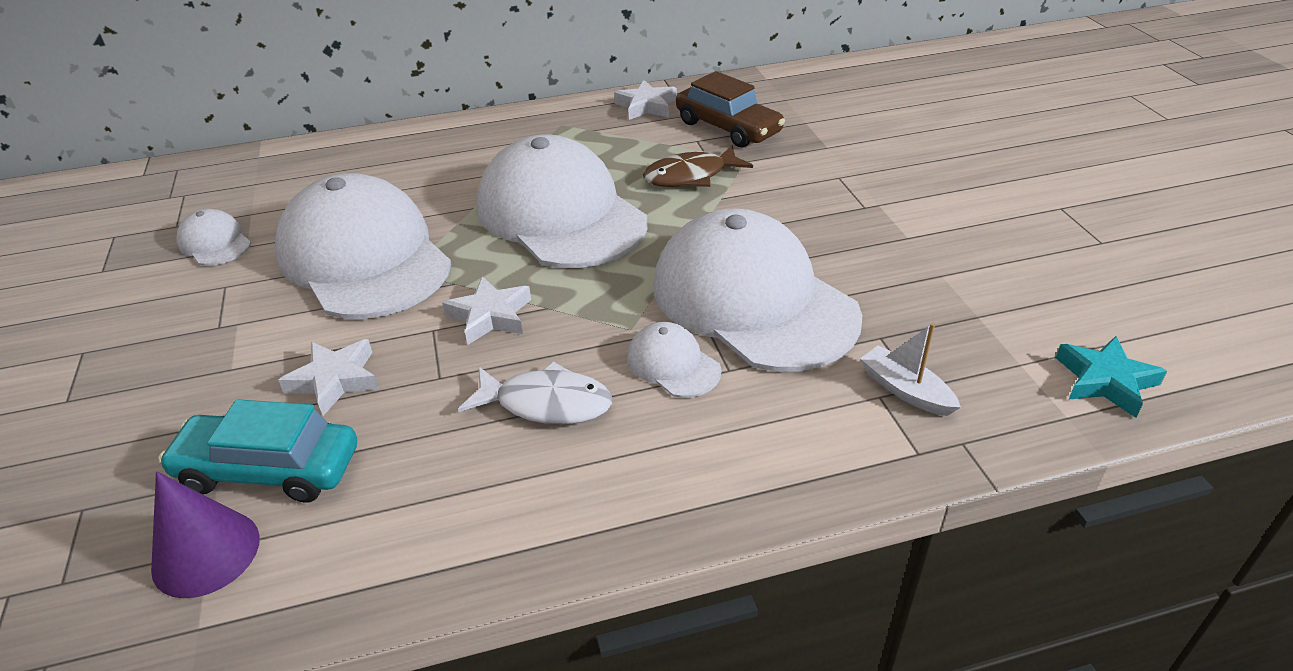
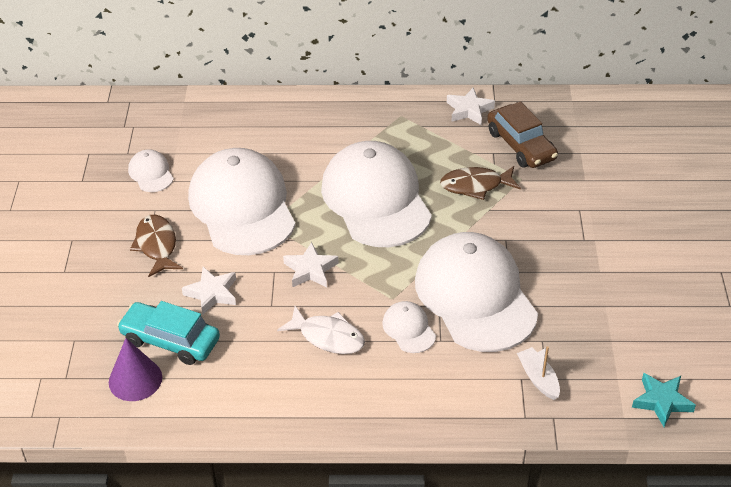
camera: 15 degrees right, 5 degrees up
(231, 332) = (157, 245): none -> brown fish

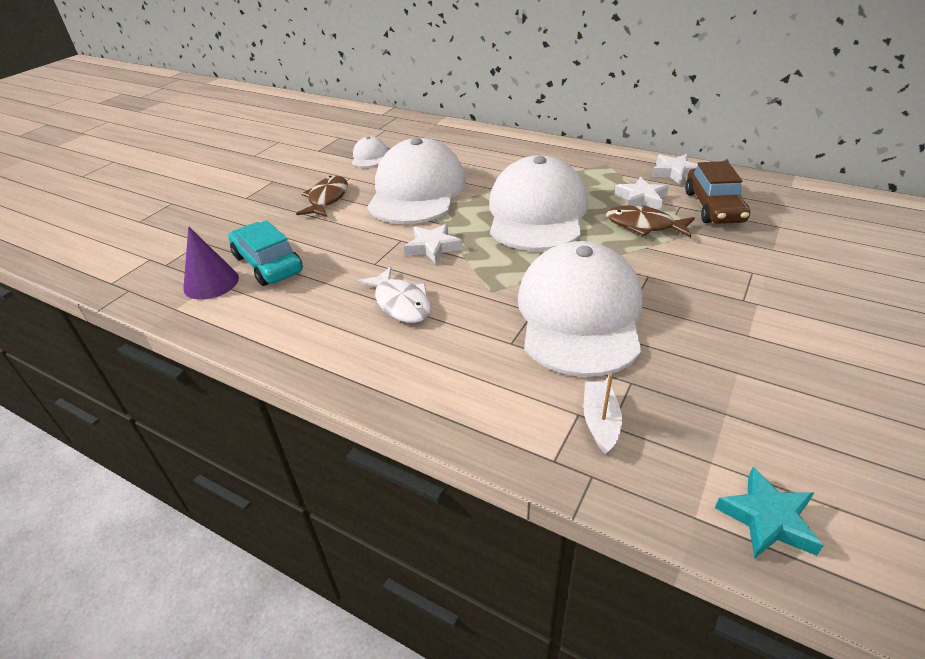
camera: 30 degrees right, 5 degrees down
(212, 293) = (335, 241): white star -> white star (641, 199)
(409, 329) = (485, 322): white cap -> none

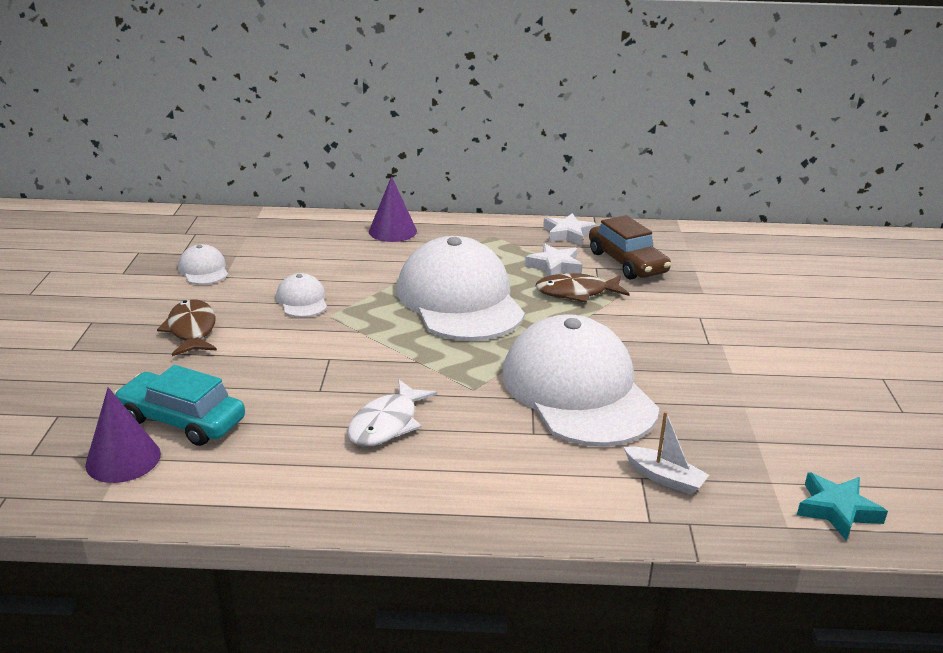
camera: 30 degrees left, 10 degrees down
(401, 303) = (387, 424): white fish -> white fish turned 90 degrees clockwise
(417, 191) = (302, 300): white cap -> white cap, size x0.42
(433, 247) = (374, 358): white star -> none
(526, 148) = (392, 231): none -> purple cone
(600, 422) = (664, 478): white boat -> white boat turned 150 degrees clockwise

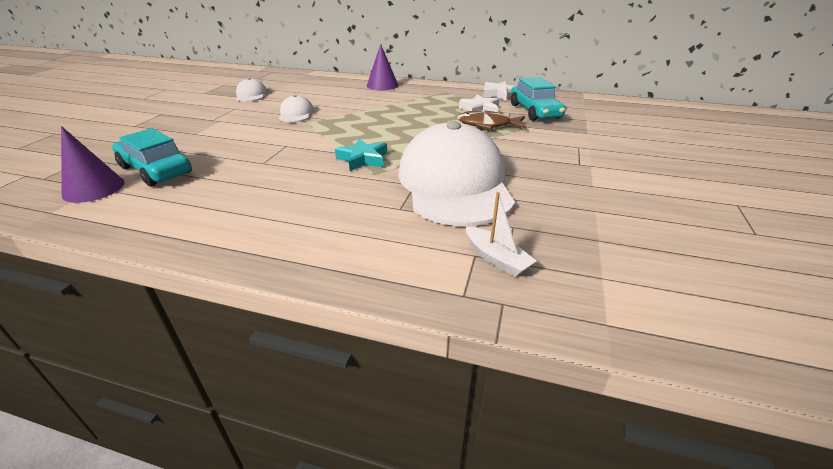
camera: 15 degrees right, 5 degrees up
(192, 330) = (214, 122): brown fish -> none
(387, 424) = (292, 188): white fish -> none
(460, 300) = (401, 122): white cap -> none
(627, 262) = (534, 111): brown car -> turquoise car
(837, 510) = (668, 316): turquoise star -> turquoise star (363, 159)

